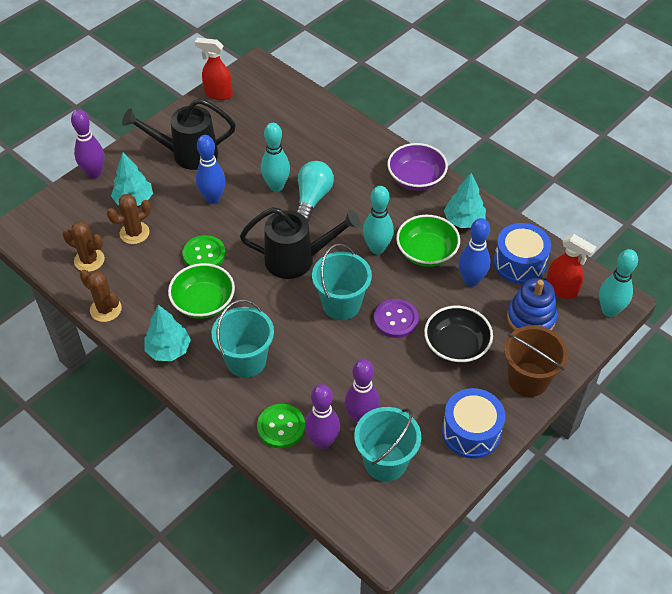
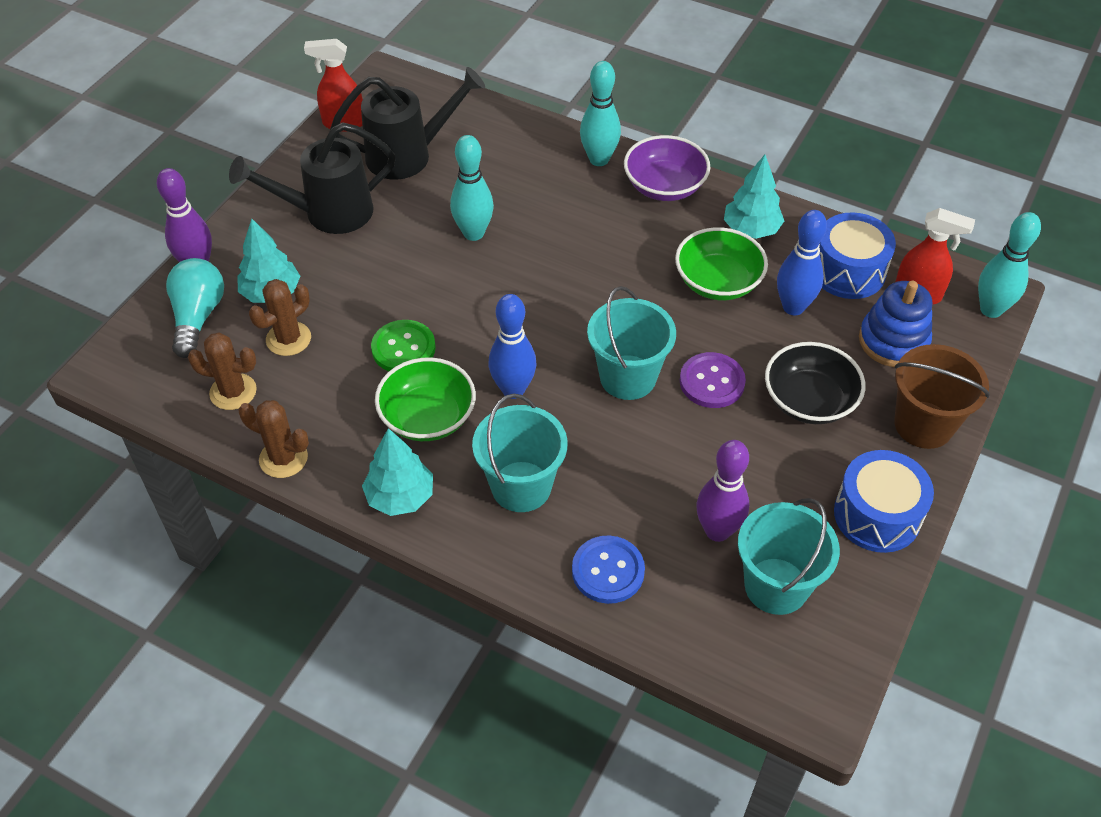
camera: 15 degrees left, 0 degrees up
(213, 198) = (388, 267): blue bowling pin -> blue bowling pin (513, 389)
(281, 427) = (608, 571): green button -> blue button
(297, 259) = (541, 328): black watering can -> black watering can (408, 155)
(312, 199) = (531, 240): turquoise light bulb -> turquoise light bulb (198, 317)
(322, 442) = (676, 578): purple bowling pin -> none
(377, 248) = (648, 290): turquoise bowling pin -> turquoise bowling pin (599, 159)

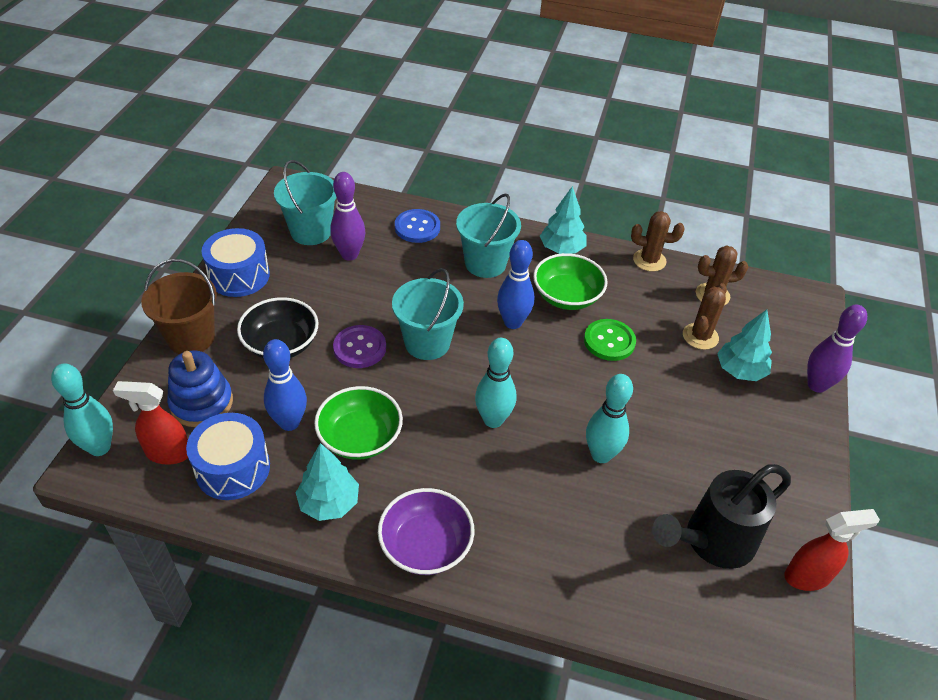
camera: 165 degrees right, 5 degrees down
(198, 317) = (780, 343): turquoise light bulb -> none
(328, 213) = (745, 455): black watering can -> none
(599, 159) = (505, 572): turquoise bowling pin -> turquoise bowling pin (493, 420)

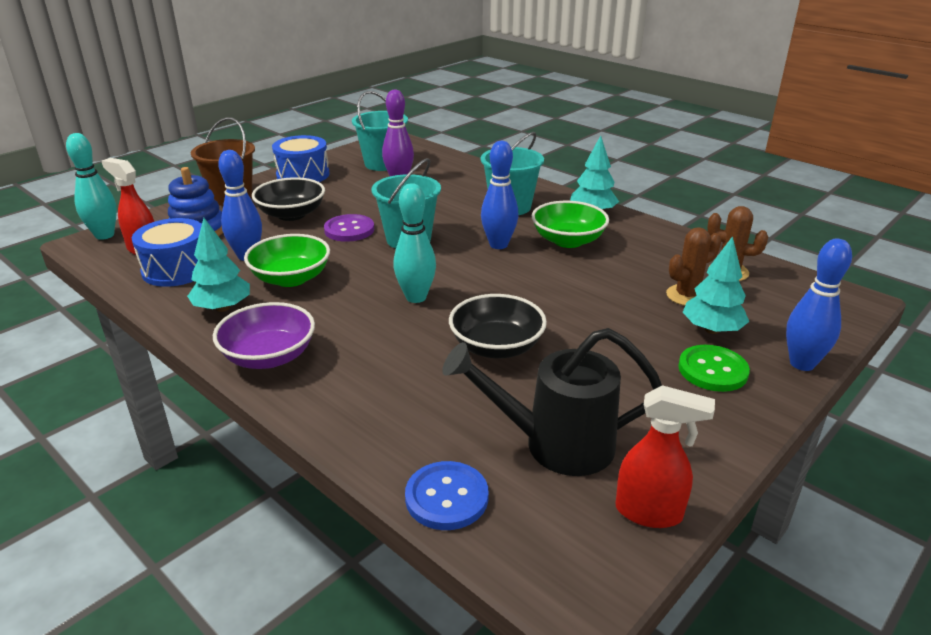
camera: 30 degrees right, 15 degrees down
(417, 227) = (472, 177): blue button -> blue button (446, 497)
(601, 455) = (496, 347): turquoise bowling pin -> black bowl
(609, 341) = (582, 277): green button -> green button (712, 370)
(649, 260) = (677, 236): brown cactus -> none
(816, 385) = (802, 364): purple bowling pin -> blue bowling pin

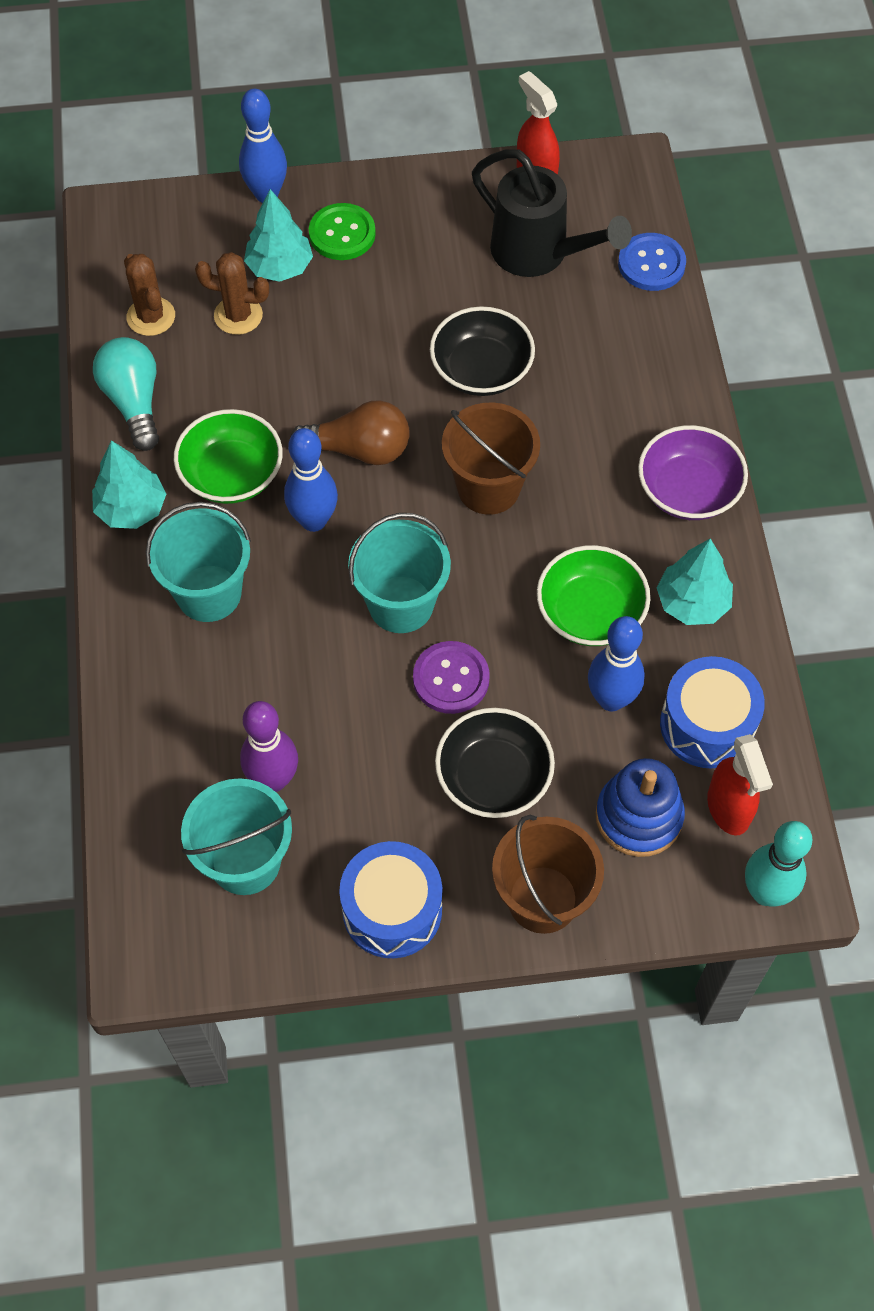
camera: 140 degrees left, 30 degrees up
(416, 297) = (488, 487): turquoise bowling pin -> brown bucket
(517, 278) = (359, 449): none -> brown light bulb
(665, 240) = (134, 402): none -> turquoise light bulb

